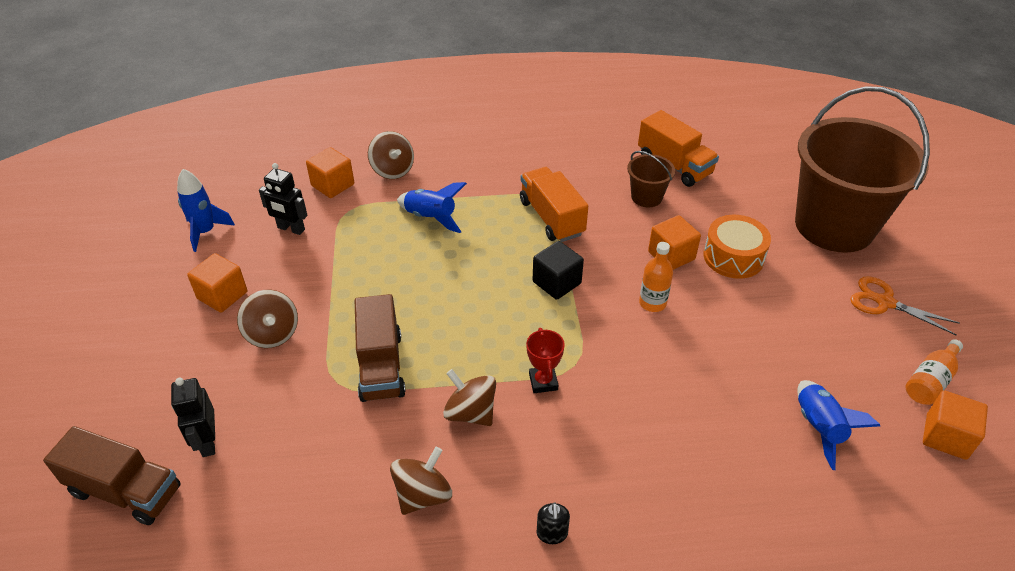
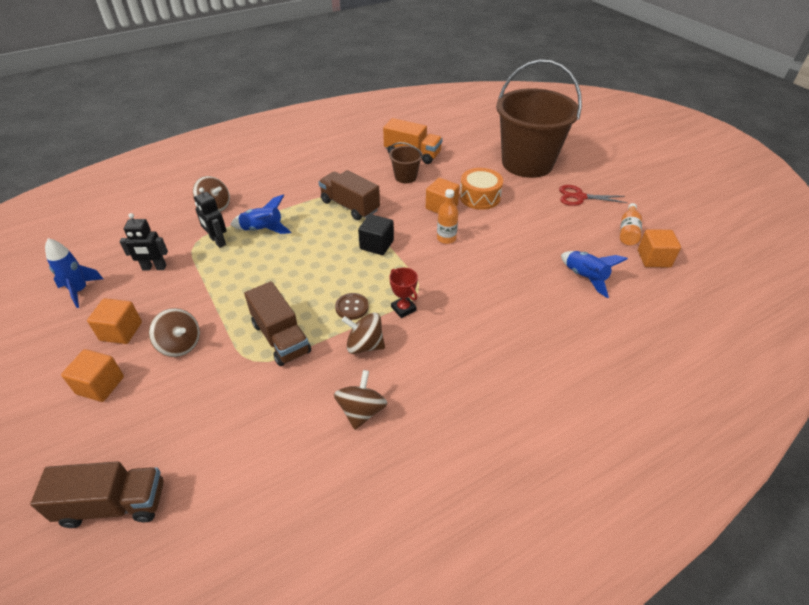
camera: 25 degrees left, 0 degrees up
(207, 442) = (168, 440): black robot -> black robot (217, 241)
(333, 185) = (172, 229): orange cube -> orange cube (100, 385)
(481, 357) = (352, 307): none -> brown button
(551, 218) = (350, 206): orange truck -> brown truck
(552, 533) = (464, 400): black soap dispenser -> none
(884, 302) = (579, 197): orange scissors -> red scissors

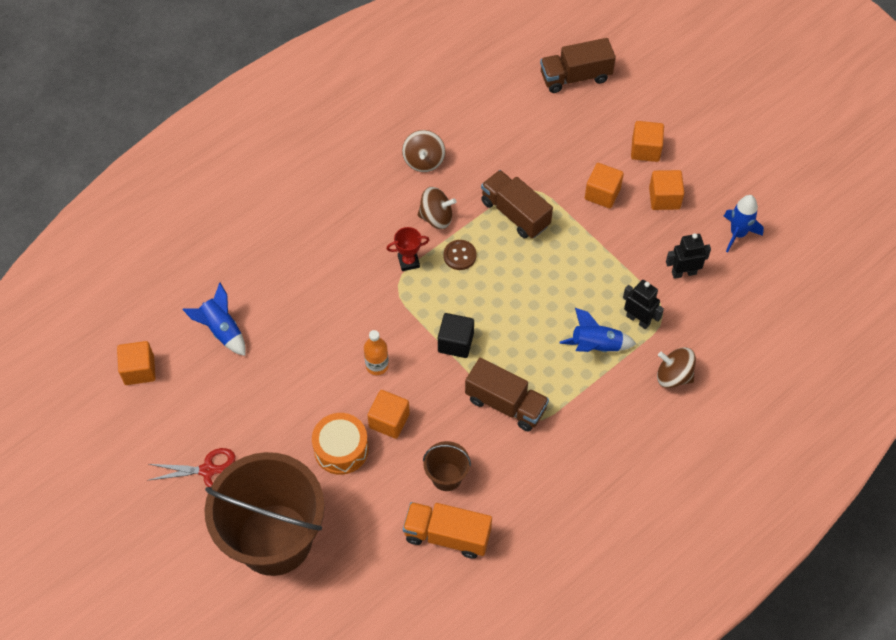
camera: 170 degrees right, 15 degrees up
(180, 344) = (602, 193): brown spinning top -> orange cube
(403, 309) = (408, 262): red trophy -> red trophy turned 60 degrees counterclockwise
(628, 232) = (158, 411): orange bottle -> none

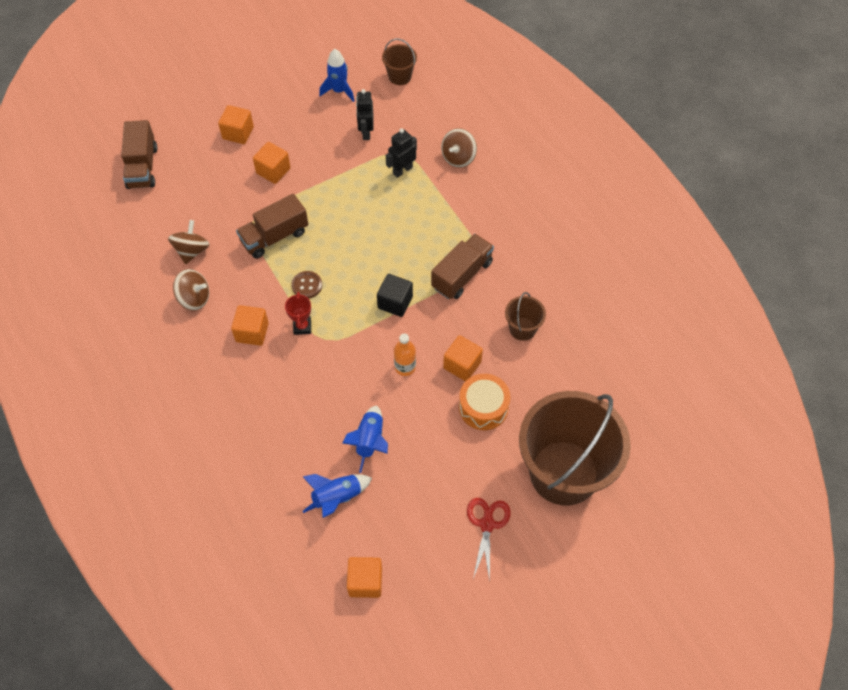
camera: 80 degrees left, 0 degrees up
(436, 217) = (260, 297): brown spinning top -> brown spinning top (192, 251)
(447, 535) = (576, 336): orange truck -> none
(596, 346) = (420, 203): blue rocket -> blue rocket (370, 441)
(664, 198) = (291, 130): orange cube -> orange cube (252, 332)
(781, 293) = (400, 76): none -> brown bucket

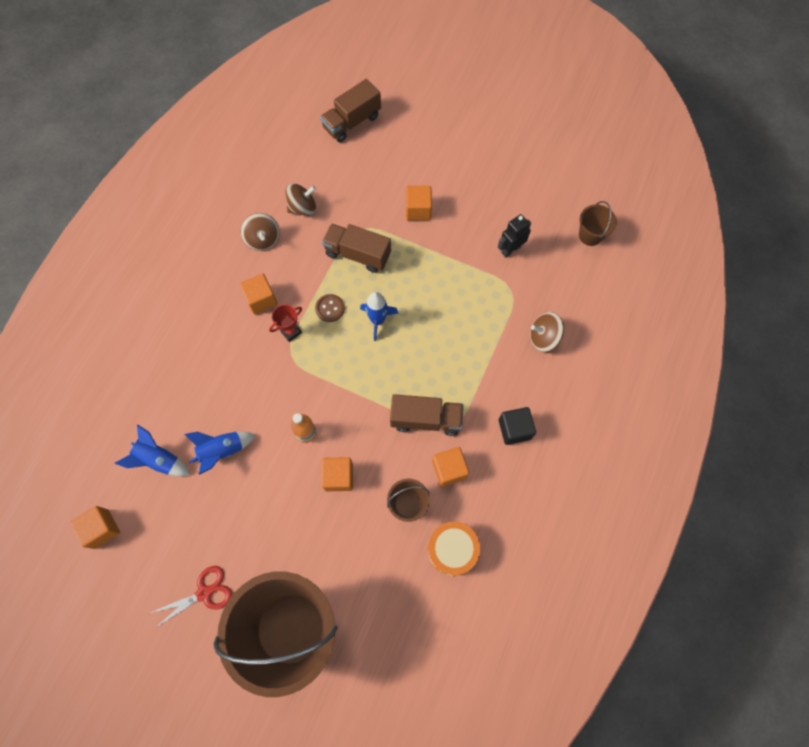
camera: 55 degrees right, 10 degrees up
(238, 133) = (434, 161): orange cube -> orange cube (449, 469)
(339, 91) = (535, 201): blue rocket -> blue rocket (377, 320)
(395, 302) = (361, 384): black cube -> black cube (514, 429)
(402, 170) = (495, 303): black robot -> none
(483, 407) = (310, 520): orange drum -> orange drum (452, 549)

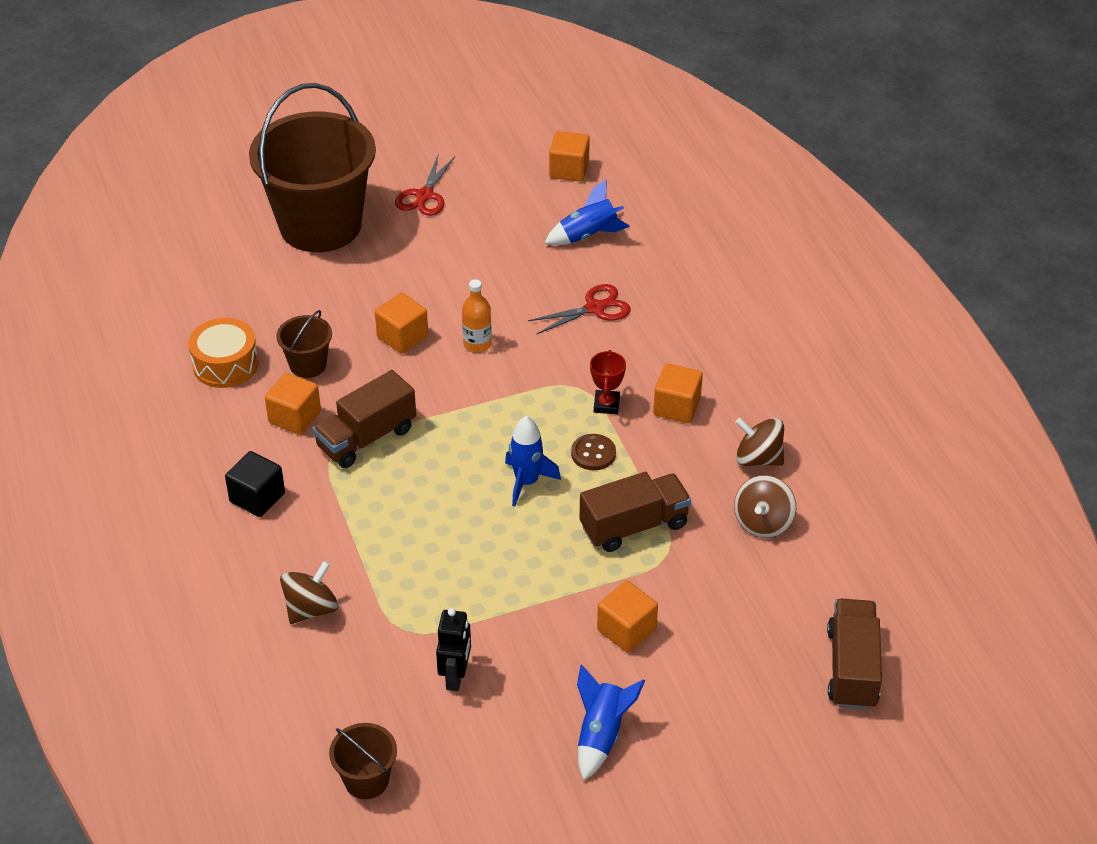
camera: 135 degrees right, 25 degrees down
(221, 400) = (595, 308): none -> red scissors
(222, 451) = (539, 278): blue rocket -> blue rocket (601, 734)

